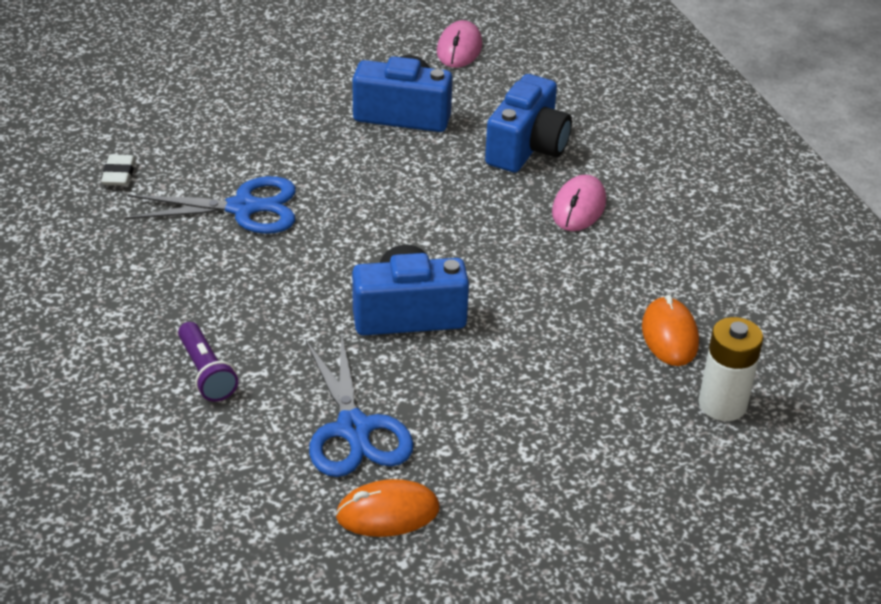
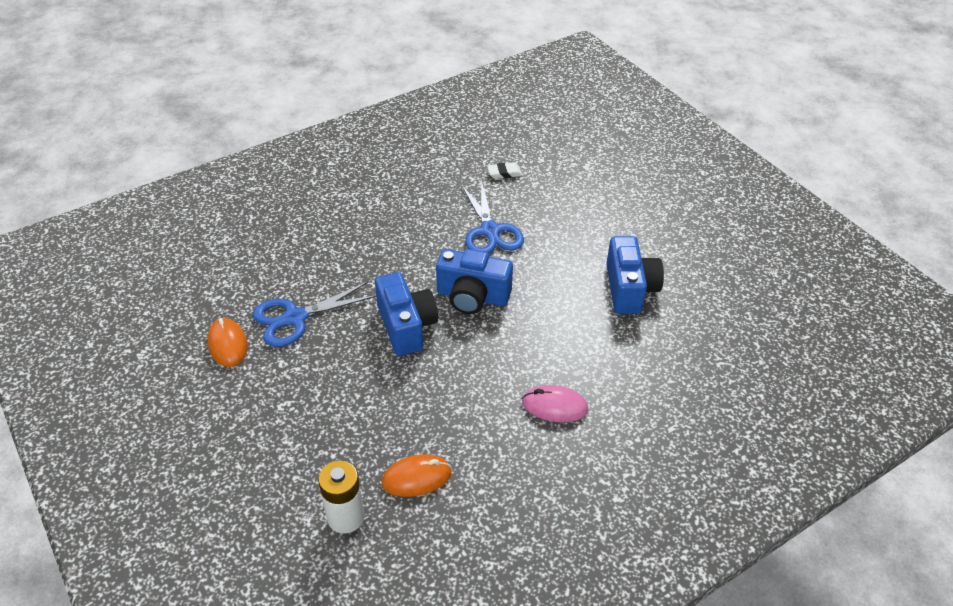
camera: 80 degrees right, 5 degrees up
(206, 373) = (334, 246): purple flashlight -> none
(459, 48) = (735, 307): pink mouse -> none
(527, 148) = (619, 366): blue camera -> blue camera (472, 296)

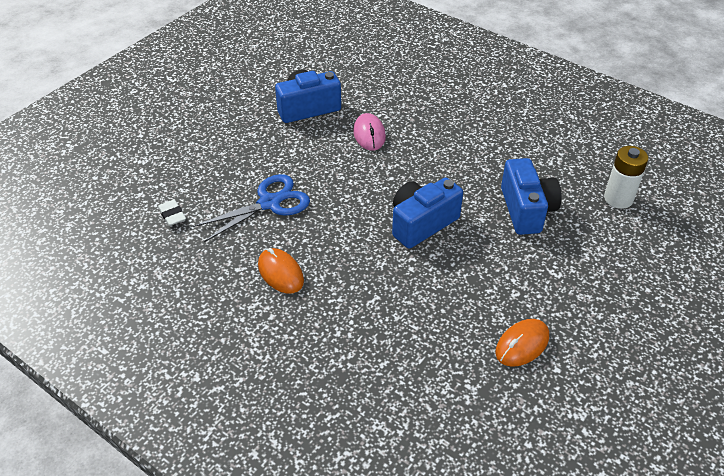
camera: 110 degrees left, 0 degrees up
(295, 318) = (458, 305): blue scissors -> none
(416, 477) = (560, 173): orange mouse -> orange mouse (280, 273)
(472, 296) = (363, 192): blue camera -> blue camera (526, 210)
(554, 406) = (450, 123): pink mouse -> pink mouse (369, 134)

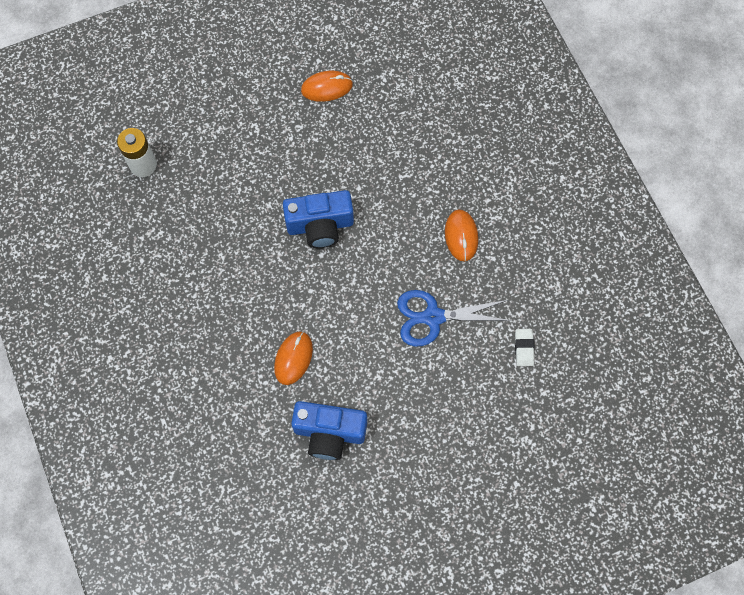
camera: 150 degrees left, 25 degrees up
(369, 134) = (293, 358): pink mouse -> orange mouse
(526, 210) = (226, 194): blue camera -> none

